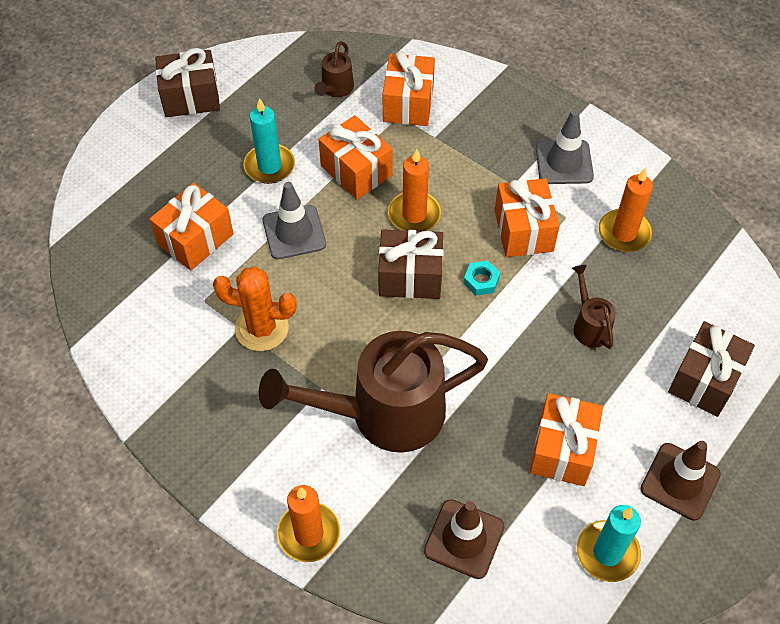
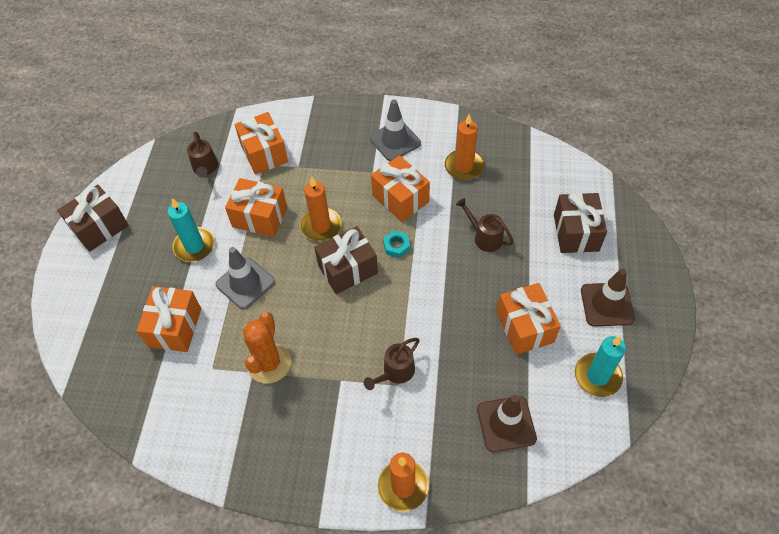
camera: 30 degrees left, 0 degrees up
(261, 328) = (269, 363): orange cactus -> orange cactus turned 60 degrees counterclockwise
(383, 414) = (395, 372): brown watering can -> brown watering can, size x0.43

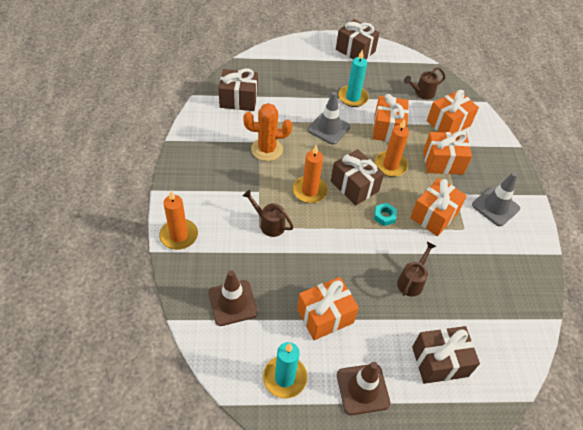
camera: 75 degrees right, 5 degrees down
(161, 393) = (238, 100): none -> brown gift
(175, 327) = (287, 98): orange gift -> orange gift (443, 162)
(464, 167) = (486, 261): orange candle -> orange candle (309, 191)

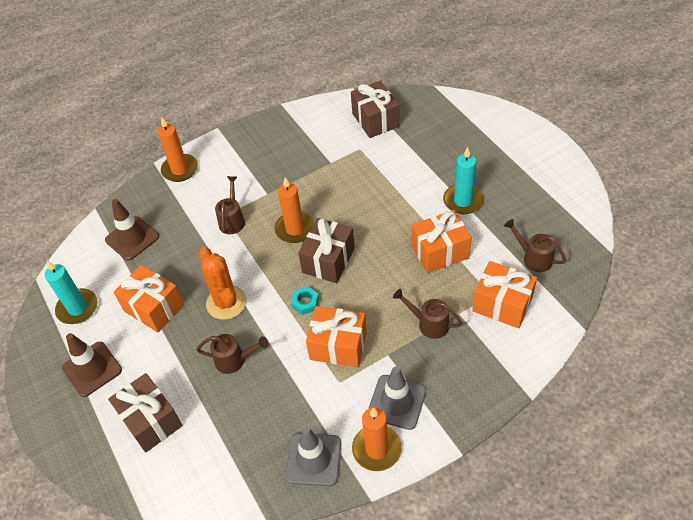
camera: 70 degrees right, 0 degrees up
(267, 149) = (325, 173): orange cactus -> orange cactus (226, 302)
(328, 128) = (395, 203): grey traffic cone -> grey traffic cone (313, 459)
(355, 50) = (548, 167): brown gift -> none
(390, 165) = (383, 277): orange candle -> orange candle (376, 449)
(443, 162) = (429, 323): orange gift -> brown watering can

